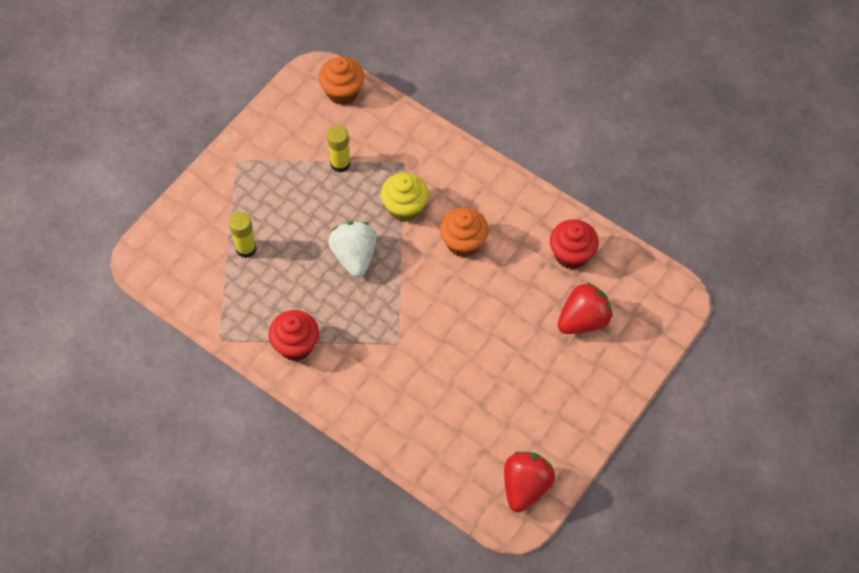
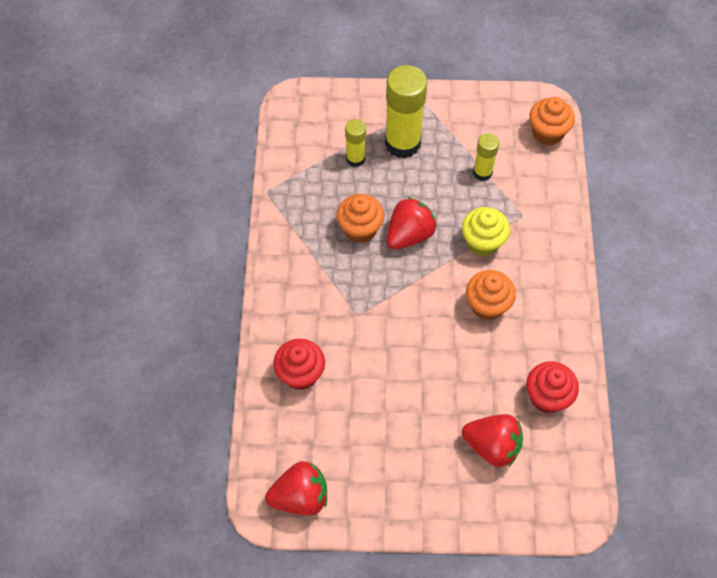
camera: 55 degrees right, 0 degrees up
(261, 203) = (402, 143): none -> yellow glue stick
(296, 345) = (300, 245): red cupcake -> red cupcake (300, 374)
(318, 289) = (360, 229): none -> orange cupcake
(354, 256) = (409, 235): white strawberry -> red strawberry

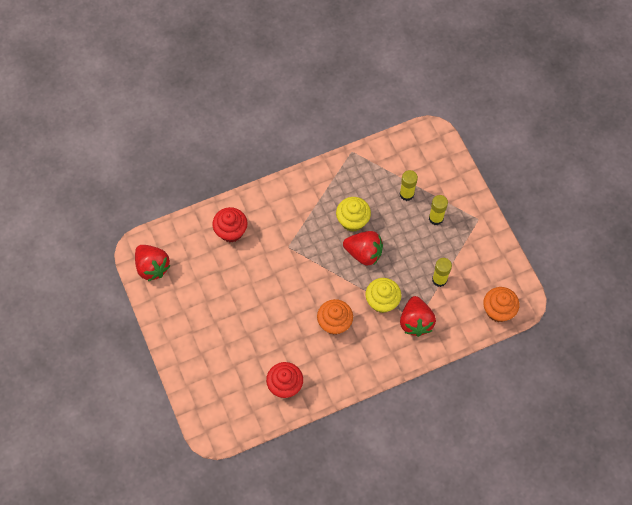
camera: 65 degrees right, 5 degrees up
(360, 229) = (352, 221): orange cupcake -> yellow cupcake
(402, 143) = (436, 218): yellow glue stick -> yellow glue stick, size x0.53
(492, 446) = (235, 364): red strawberry -> red strawberry (415, 322)

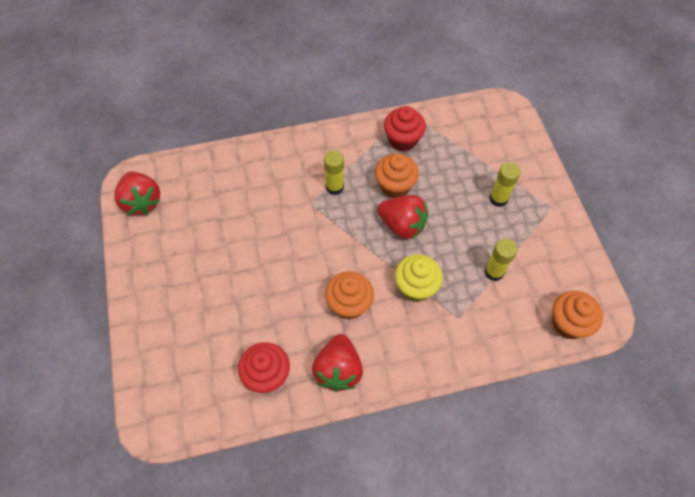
camera: 10 degrees right, 5 degrees down
(231, 231) = (246, 176): red cupcake -> red cupcake (402, 140)
(352, 221) = (395, 186): yellow cupcake -> orange cupcake
(406, 194) = (465, 166): yellow glue stick -> yellow glue stick (334, 187)
(415, 322) = (456, 320): red strawberry -> red strawberry (338, 370)

